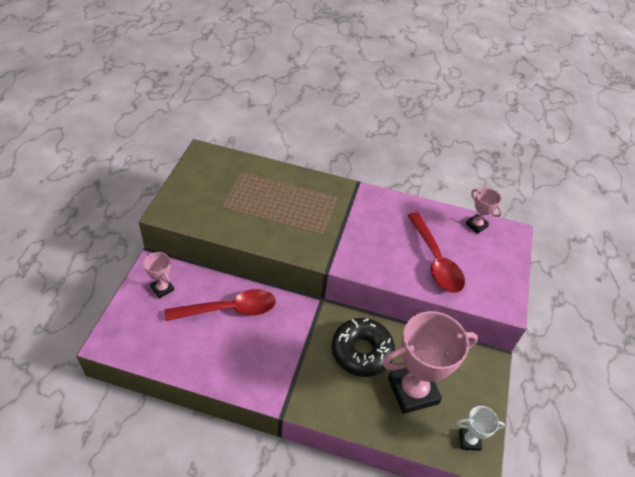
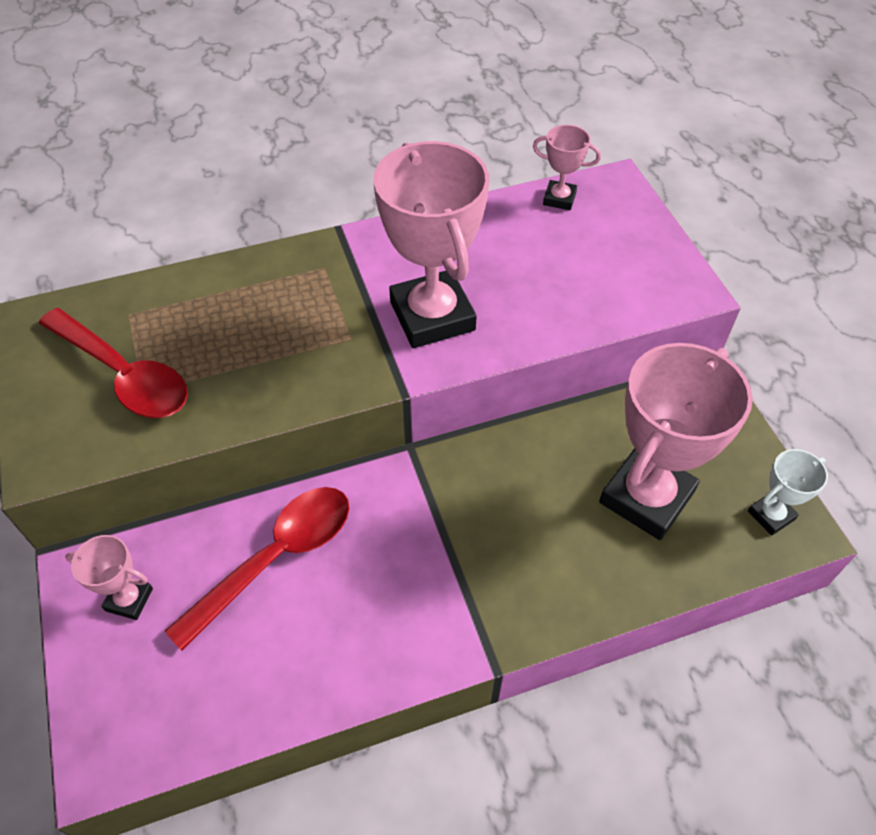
camera: 30 degrees left, 5 degrees up
(361, 351) = (531, 488): black donut -> none
(367, 245) = (432, 316): none -> pink trophy
(435, 260) = (548, 282): red spoon -> red spoon (124, 375)

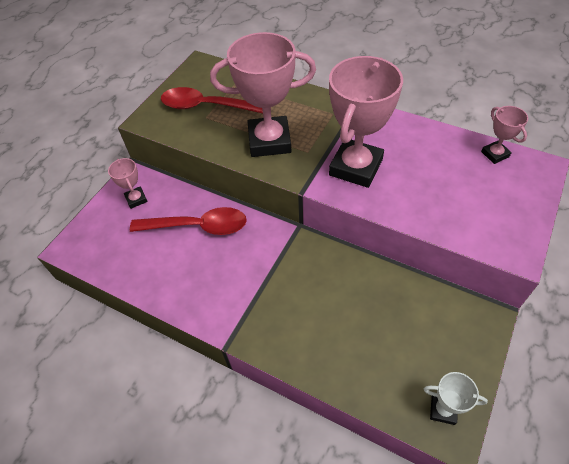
camera: 50 degrees right, 0 degrees up
(124, 375) = (207, 106): red spoon -> red spoon turned 105 degrees clockwise
(646, 497) = (383, 340): pink trophy -> pink trophy (269, 141)

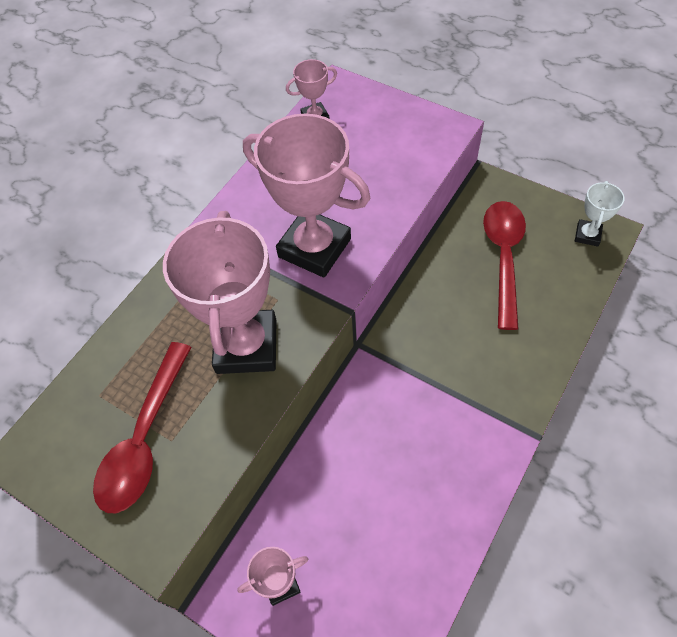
camera: 85 degrees left, 5 degrees up
(198, 226) = (348, 478): red spoon -> red spoon (503, 257)

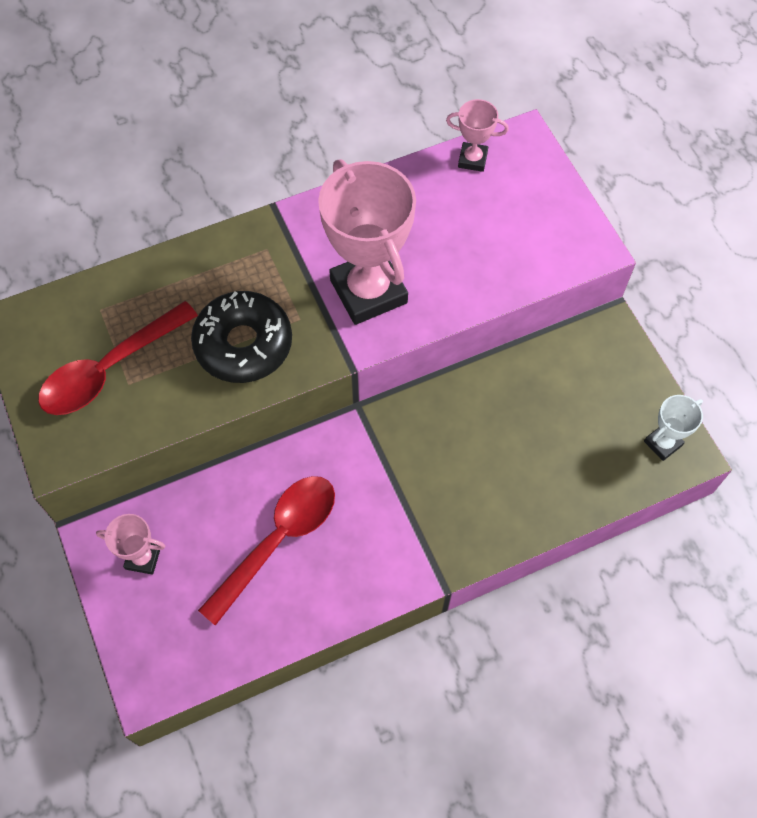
camera: 30 degrees right, 5 degrees up
(247, 346) = (243, 344): pink trophy -> black donut
(503, 257) = (559, 411): red spoon -> red spoon (278, 540)

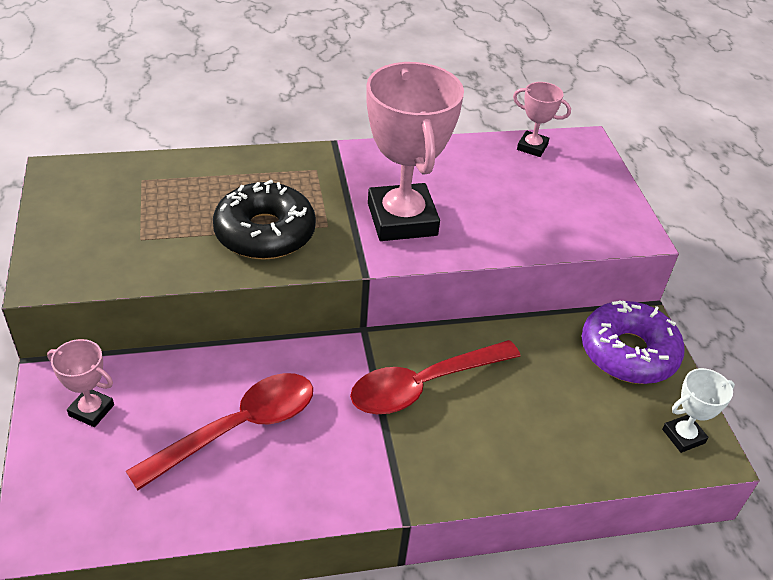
camera: 10 degrees right, 20 degrees down
(109, 369) = (128, 224): red spoon -> red spoon (423, 385)
(602, 366) = (628, 352): none -> purple donut

